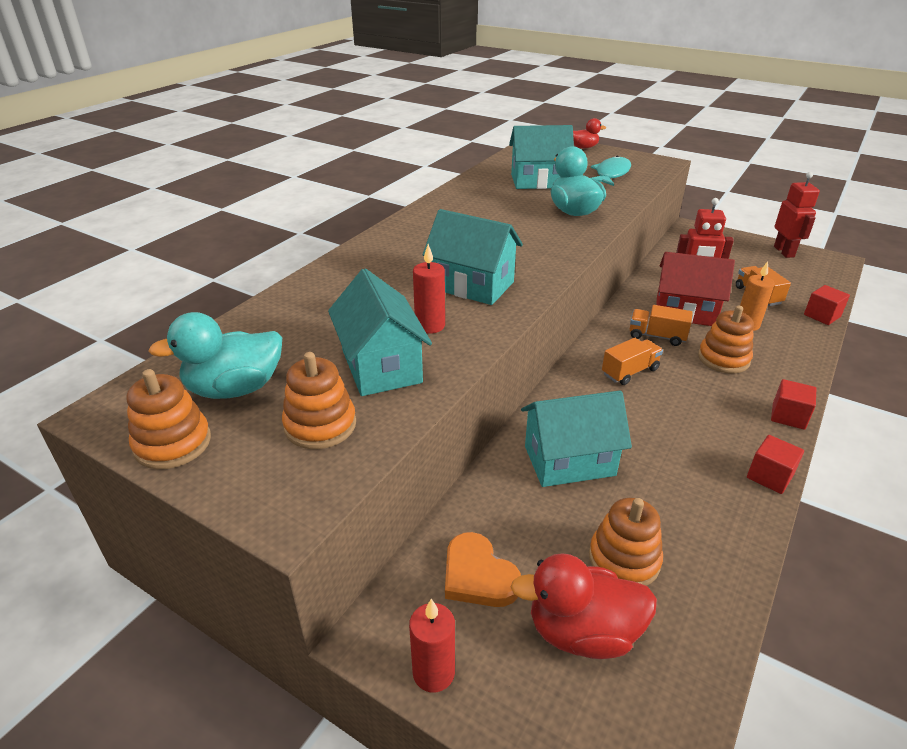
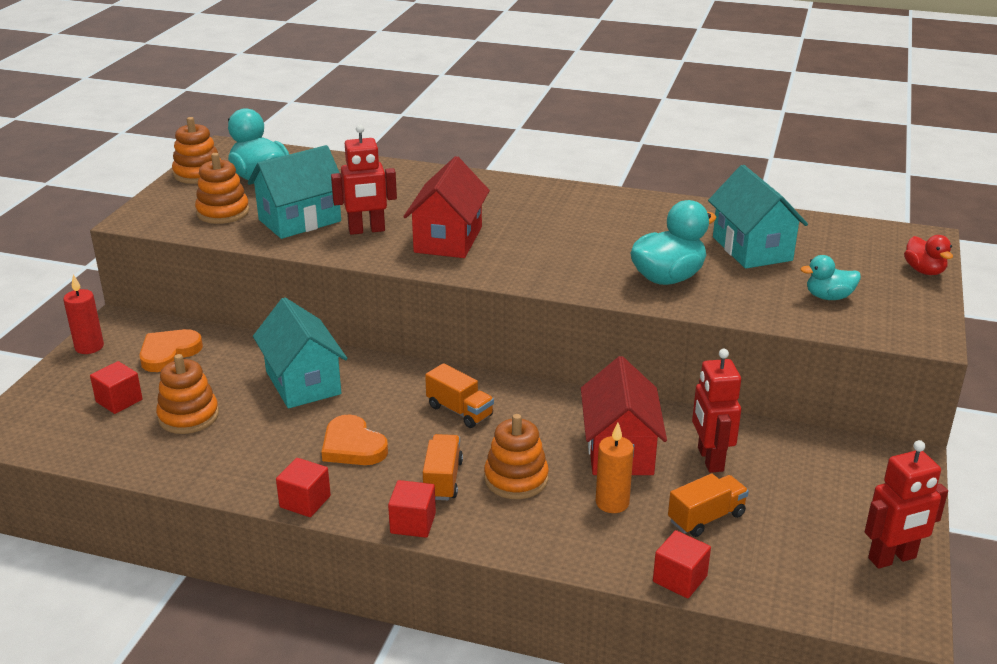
camera: 75 degrees right, 5 degrees down
(430, 326) = (366, 230): red candle -> red robot
(472, 285) = (448, 239): turquoise house -> red house
(582, 632) = (119, 401): red duck -> red cube
(611, 174) = (828, 297): turquoise fish -> turquoise duck
(657, 336) = (544, 428): orange truck -> orange truck (442, 480)
(681, 438) = (353, 446): none -> orange heart

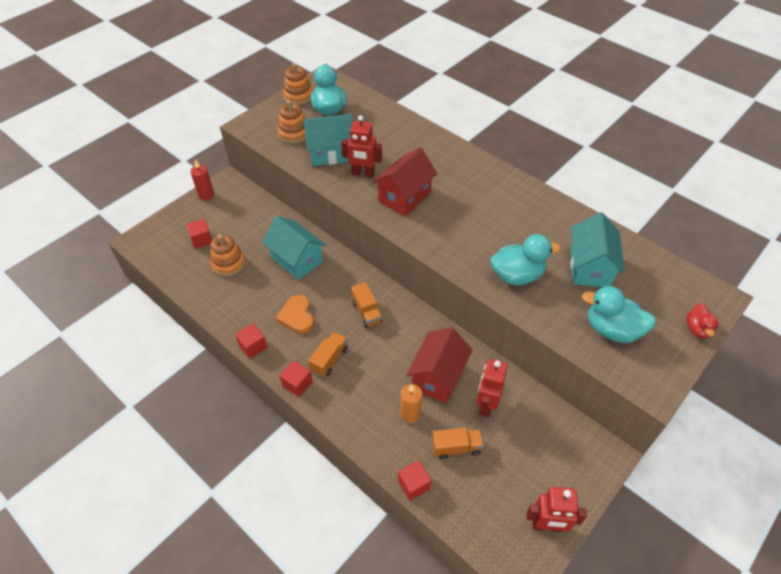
camera: 25 degrees right, 20 degrees up
(169, 353) = (241, 213): orange heart -> none
(303, 382) = (297, 259): turquoise house -> turquoise house turned 45 degrees counterclockwise
(516, 479) = (368, 374): orange stacking toy -> none
(828, 297) = (612, 330): turquoise duck -> turquoise duck, size x1.72

